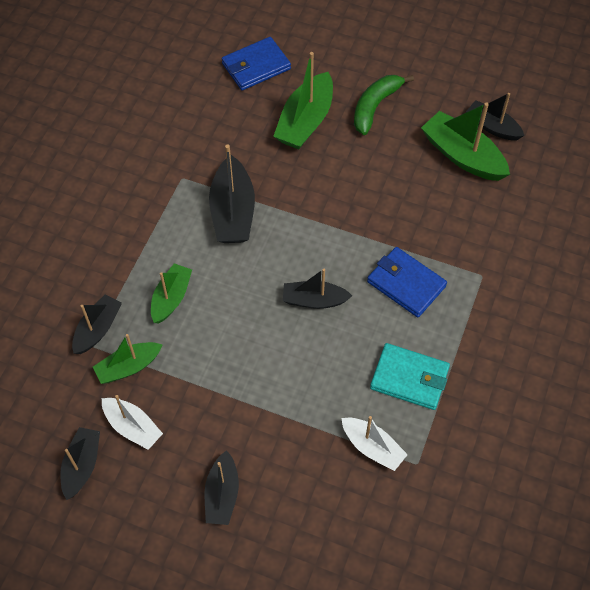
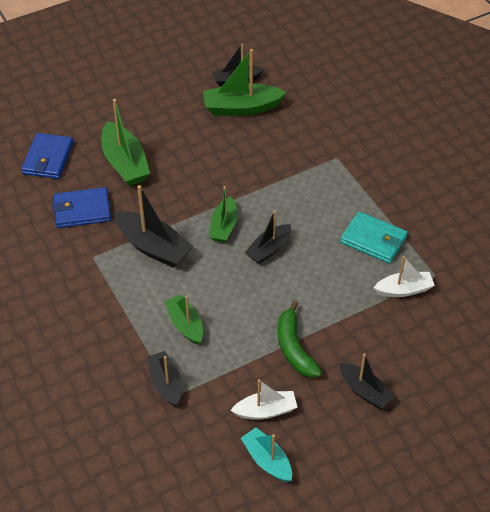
camera: 50 degrees left, 10 degrees down
(82, 465) = (267, 460): black boat -> turquoise boat
(128, 367) = (215, 384): green boat -> green boat (224, 226)
(375, 106) = (155, 122): green banana -> green banana (294, 348)
(406, 284) = (305, 196): blue wallet -> blue wallet (82, 210)
(409, 378) = (373, 240): turquoise wallet -> turquoise wallet turned 60 degrees clockwise

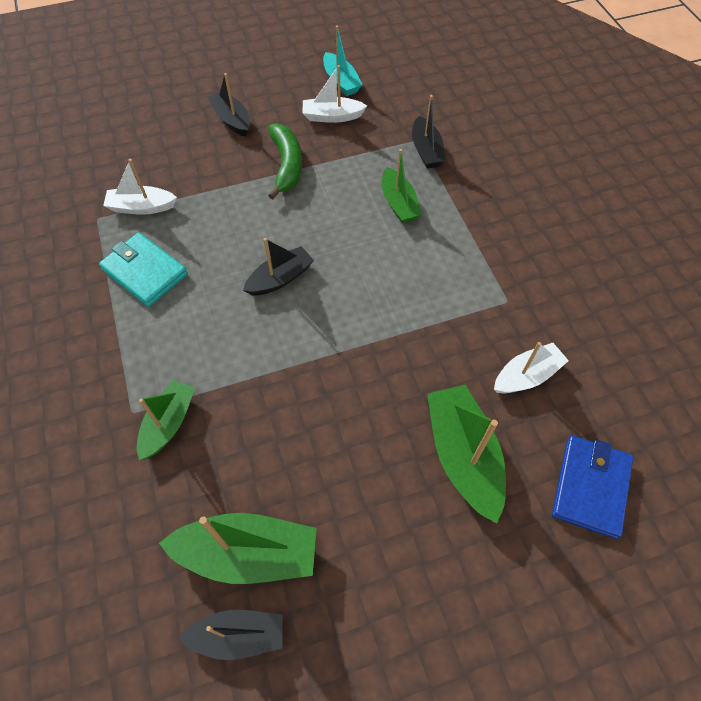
camera: 170 degrees left, 10 degrees up
(82, 210) = (526, 376): blue wallet -> white boat
(153, 247) = (428, 303): black boat -> none
(224, 226) = (330, 319): green boat -> green boat (169, 423)

